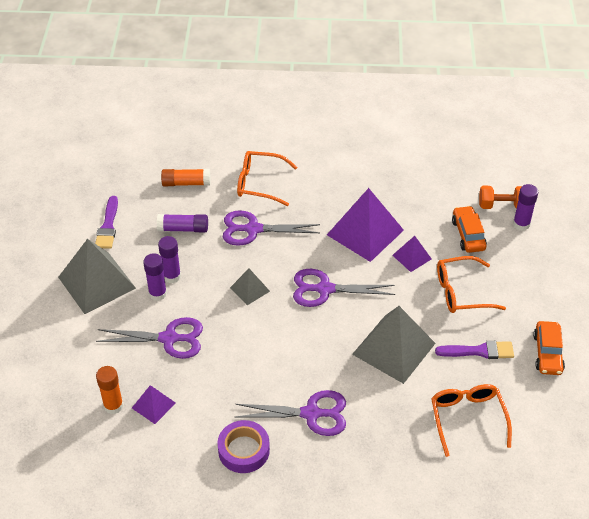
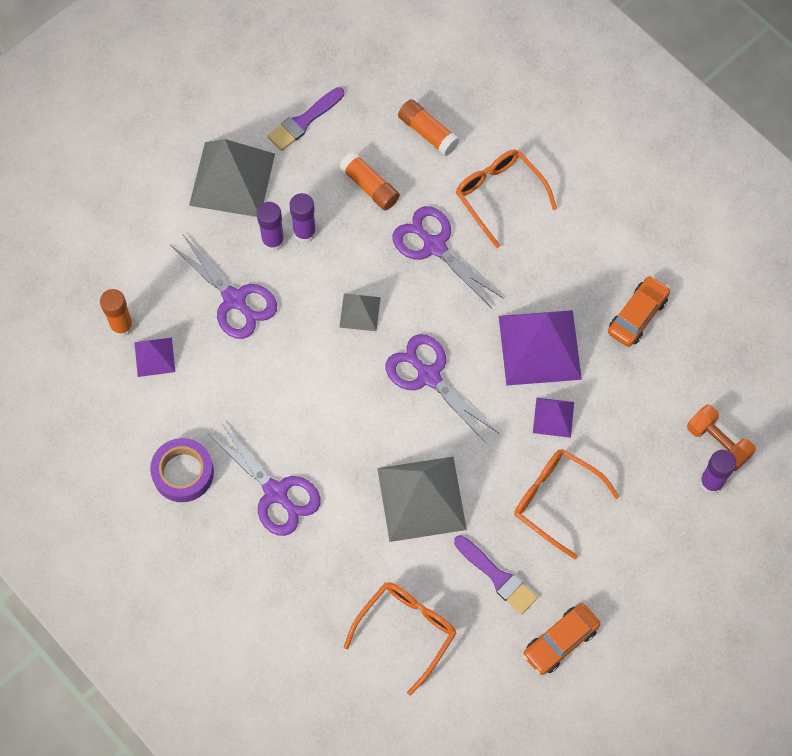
camera: 45 degrees right, 20 degrees up
(183, 229) = (369, 186): purple glue stick -> orange glue stick
(468, 234) = (640, 444): orange car -> orange car (637, 315)

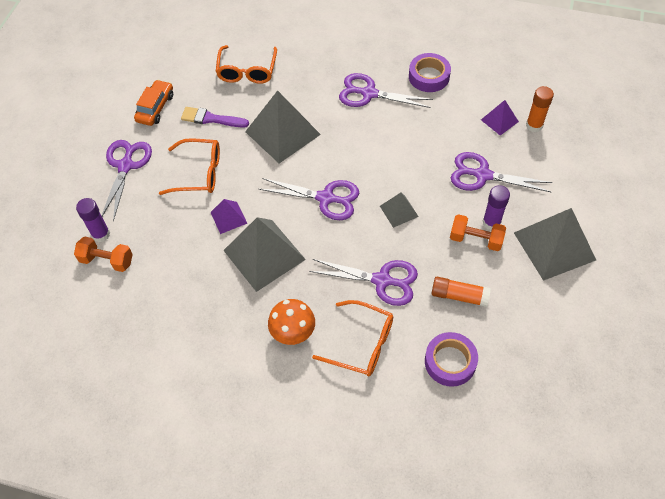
camera: 150 degrees right, 10 degrees down
(304, 121) = (545, 315): purple brush -> none
(304, 232) = (476, 239): purple glue stick -> orange dumbbell
(428, 132) = (450, 362): orange glue stick -> purple tape
(539, 347) = (264, 254): purple pyramid -> grey pyramid
(560, 245) = (293, 333): none -> orange mushroom
(637, 315) = (206, 314): orange car -> none
(640, 566) = (126, 166): none -> purple scissors

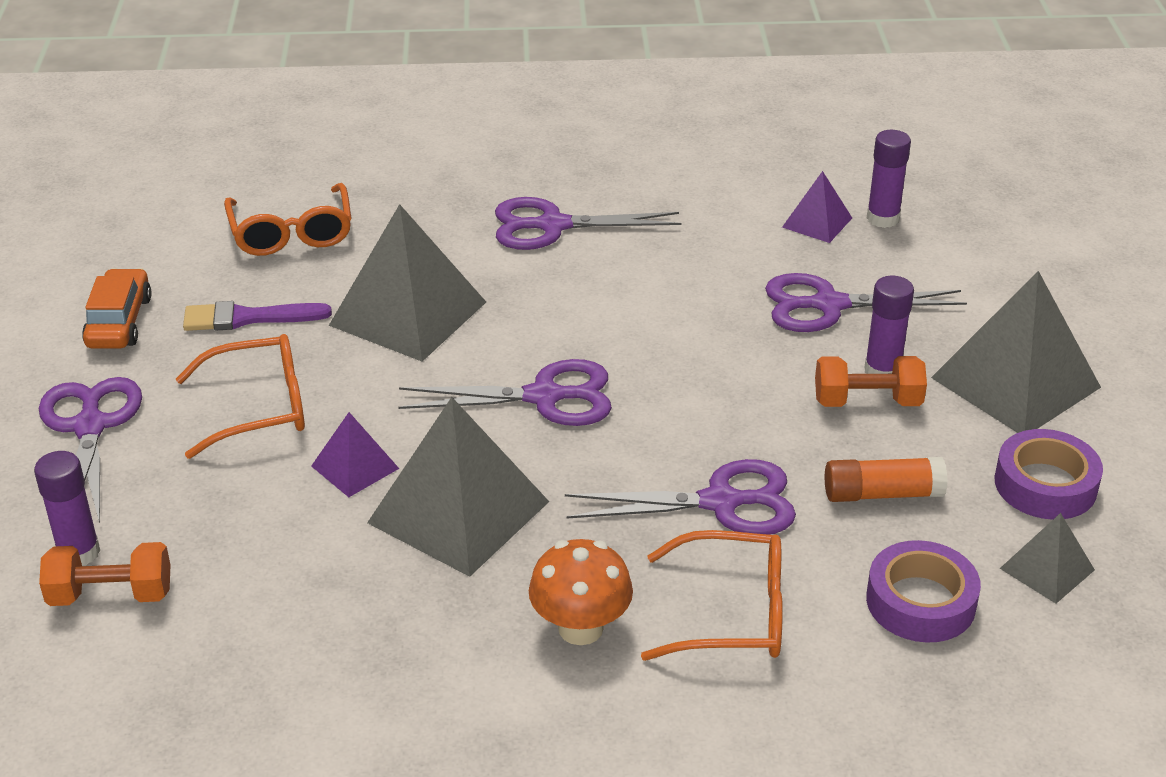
camera: 20 degrees left, 20 degrees down
(399, 211) = (699, 388): grey pyramid -> grey pyramid (1047, 569)
(429, 76) = (654, 183): purple tape -> purple tape (1045, 484)
(534, 125) = (883, 218): orange glue stick -> purple glue stick

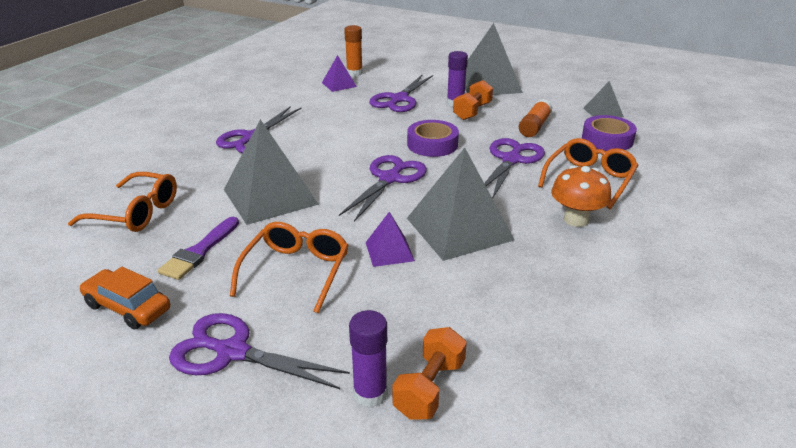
camera: 60 degrees left, 5 degrees down
(883, 218) = (354, 73): purple glue stick -> orange glue stick
(1045, 484) = (554, 98): purple tape -> purple tape (432, 144)

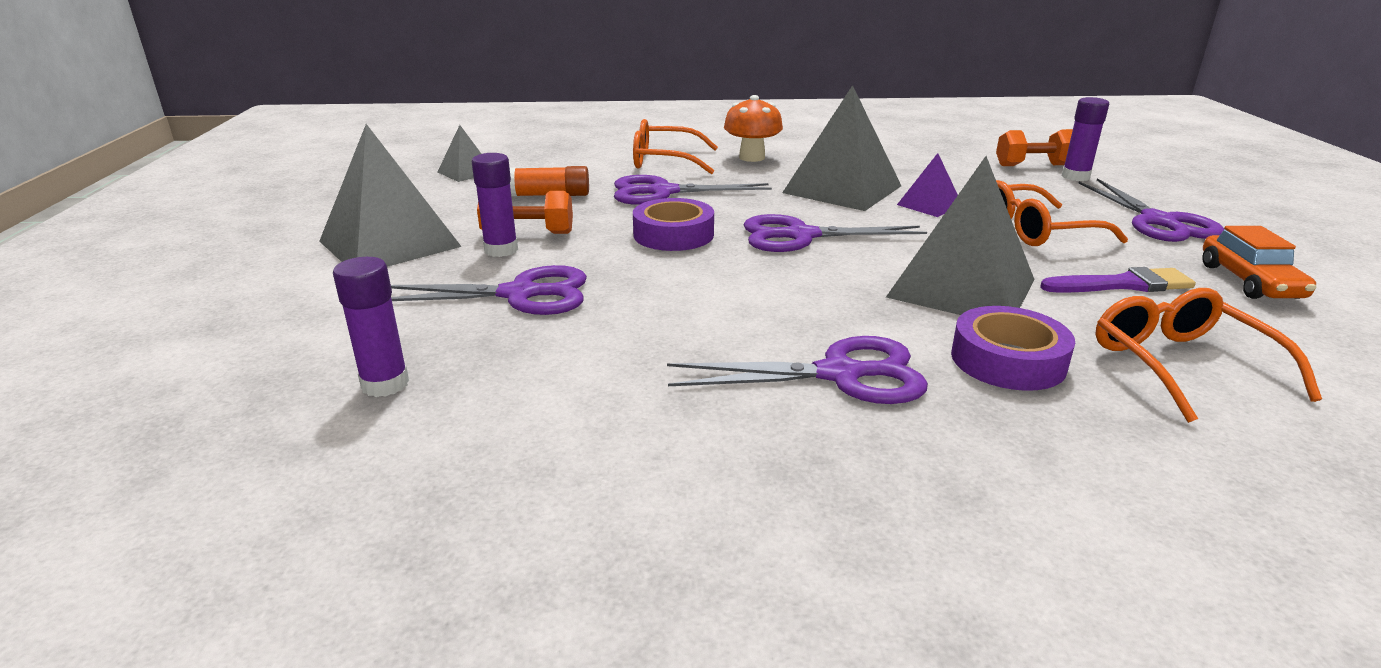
camera: 120 degrees left, 5 degrees down
(339, 84) = (480, 379): purple pyramid -> none
(354, 73) = (385, 384): orange glue stick -> purple glue stick
(607, 139) = (553, 164): purple tape -> purple tape (1008, 360)

